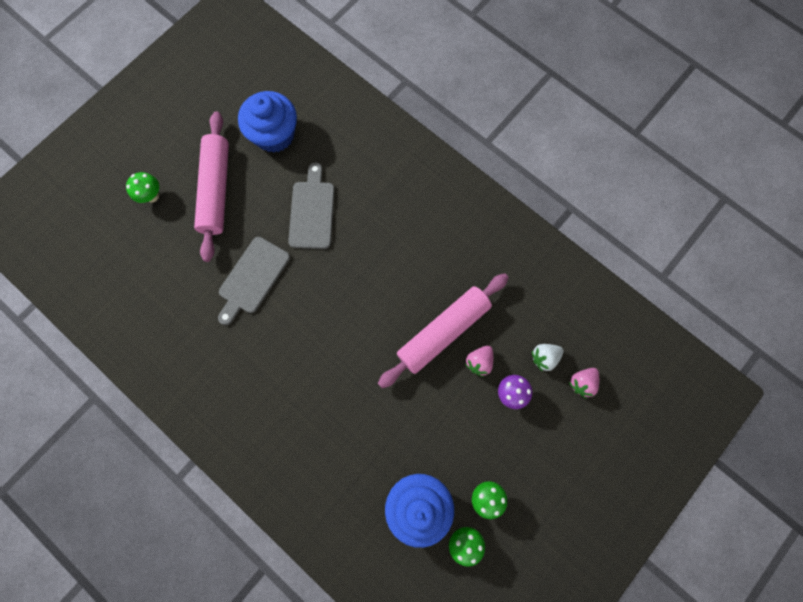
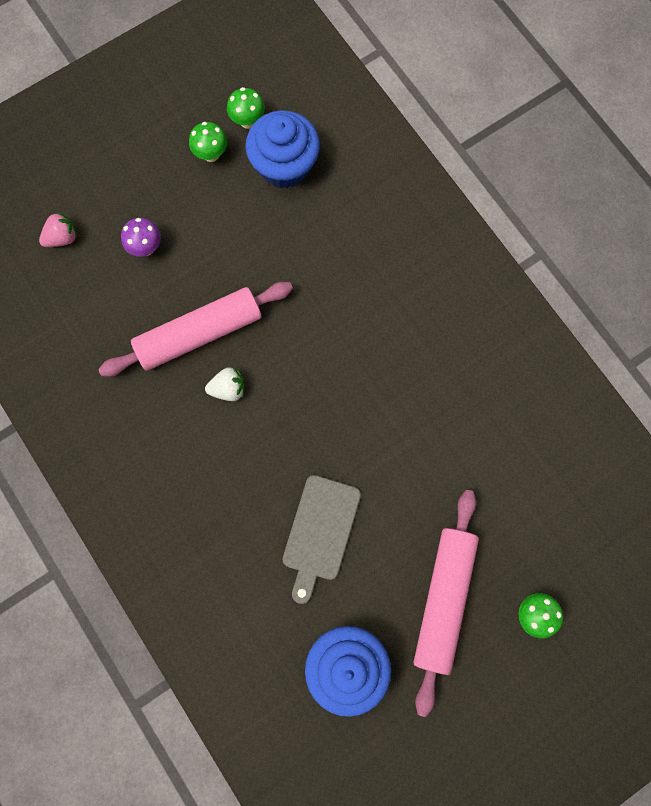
camera: 165 degrees left, 0 degrees up
(252, 278) = (416, 460): grey cutting board -> none
(479, 362) = (169, 289): pink strawberry -> none
(544, 357) = (93, 275): white strawberry -> white strawberry (228, 389)

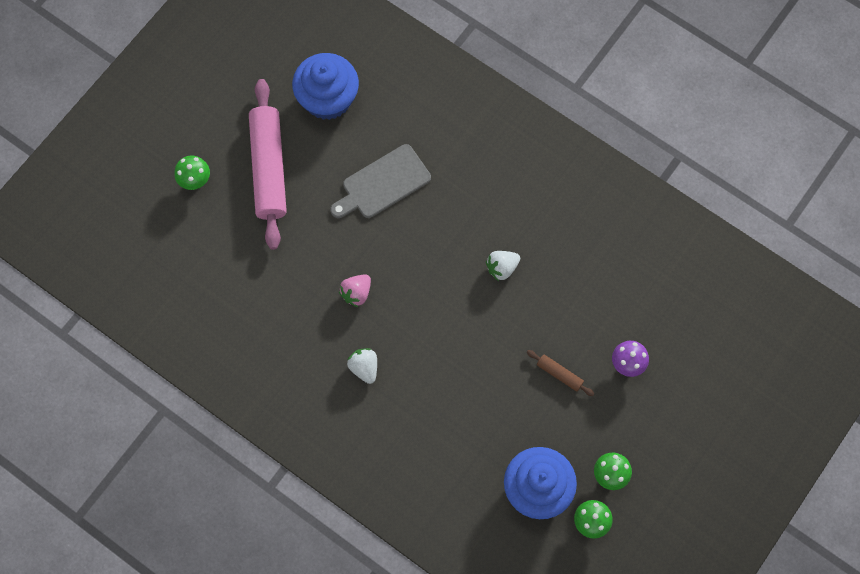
camera: 160 degrees right, 5 degrees down
(62, 238) = (705, 347): pink strawberry -> pink strawberry (356, 293)
(199, 333) = (546, 305): pink rolling pin -> none
(217, 261) = (559, 374): none -> brown rolling pin
(320, 532) = (383, 183): grey cutting board -> grey cutting board turned 120 degrees counterclockwise
(410, 335) = (364, 368): none -> white strawberry

